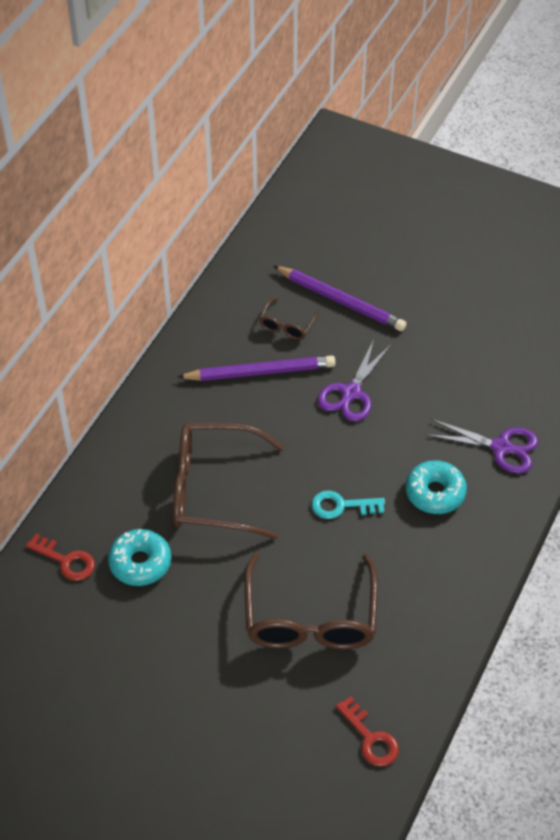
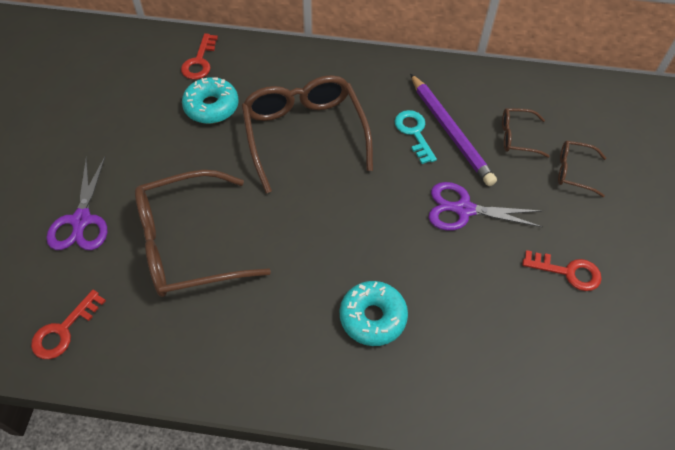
camera: 70 degrees right, 5 degrees up
(341, 301) = (573, 171): purple pencil -> brown glasses
(341, 506) = (324, 237): turquoise key -> turquoise key (414, 133)
(437, 346) = (567, 272): none -> red key
(501, 447) = (462, 371): purple scissors -> purple scissors (81, 220)

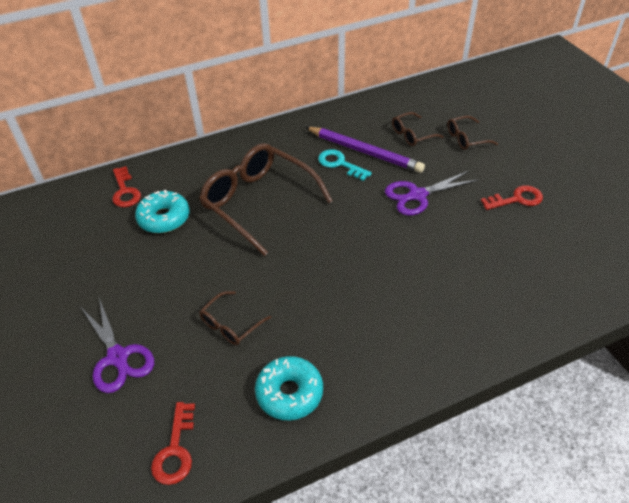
camera: 30 degrees left, 10 degrees down
(188, 244) = (231, 324): brown glasses -> brown glasses, size x0.46
(372, 317) = (418, 296): turquoise donut -> turquoise donut (289, 393)

